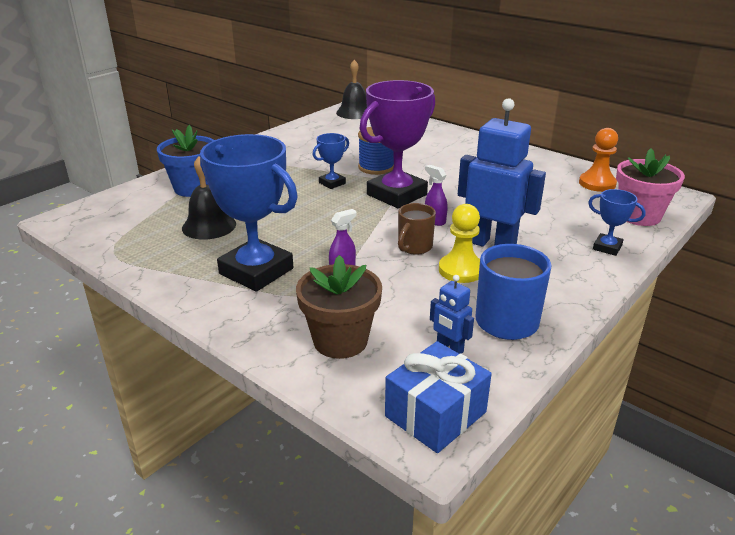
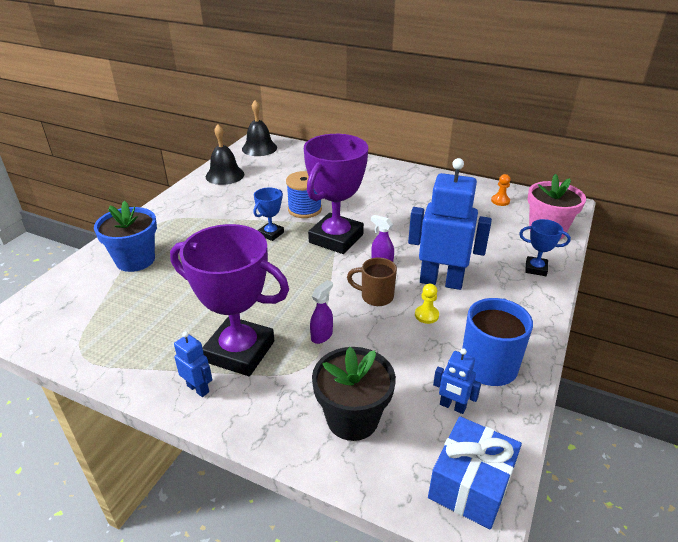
camera: 15 degrees left, 5 degrees up
(204, 293) = (198, 388): none -> blue robot
(209, 226) = (170, 304): black bell -> black bell (225, 175)
(256, 271) = (239, 351): blue trophy -> purple trophy
(340, 340) = (352, 418): brown flower pot -> black flower pot
(414, 247) = (375, 296): brown mug -> brown mug turned 90 degrees clockwise
(461, 270) = (426, 315): yellow pawn -> yellow pawn, size x0.58
(597, 183) = (500, 201): orange pawn -> orange pawn, size x0.58

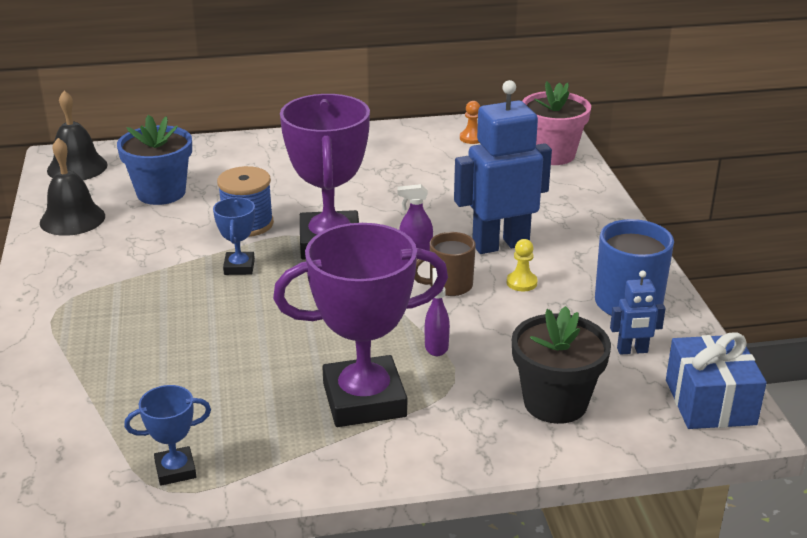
camera: 35 degrees left, 5 degrees down
(135, 260) = (87, 366): blue flower pot -> blue flower pot (161, 193)
(198, 388) = (364, 453): blue robot -> none
(536, 268) = (579, 197): blue trophy -> blue trophy (175, 470)

